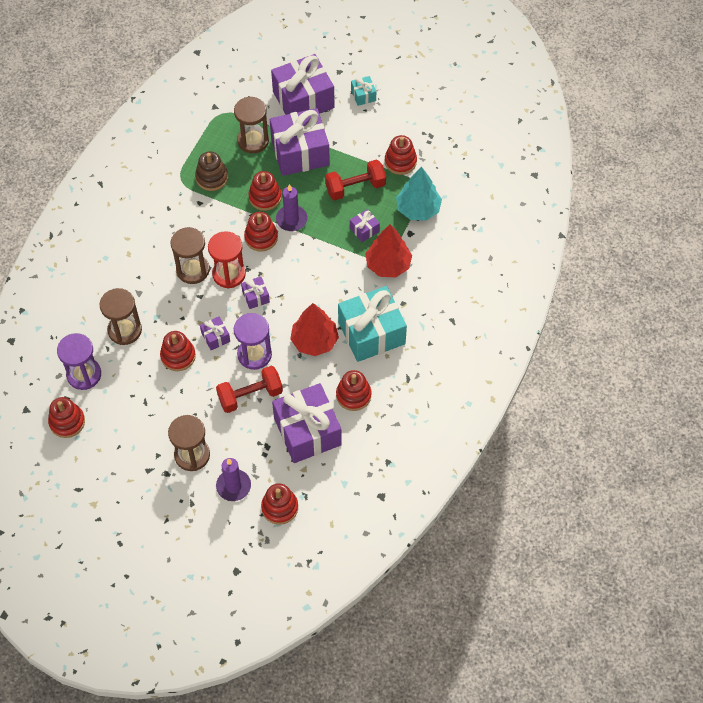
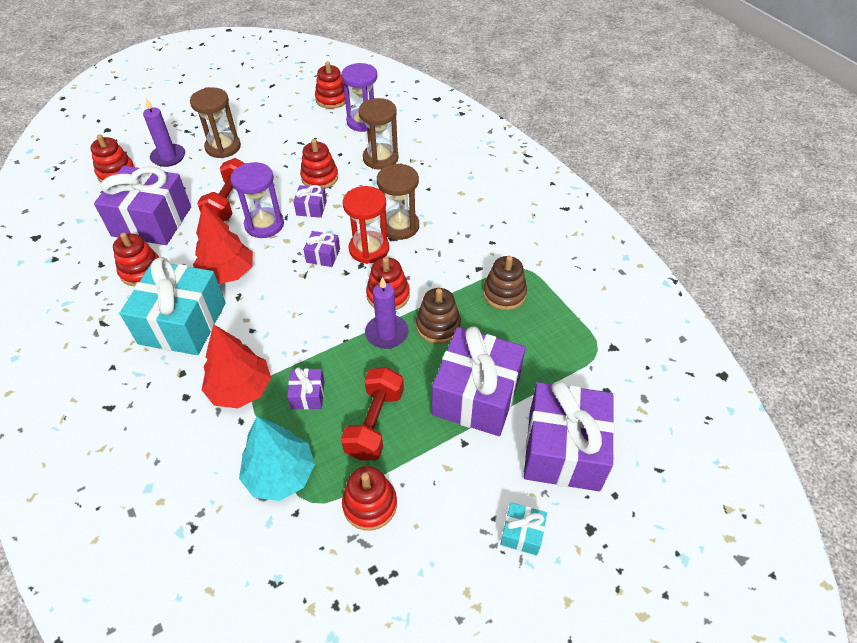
camera: 125 degrees right, 10 degrees down
(253, 140) = (531, 357): brown hourglass -> none
(265, 197) = (438, 326): red stacking toy -> brown stacking toy

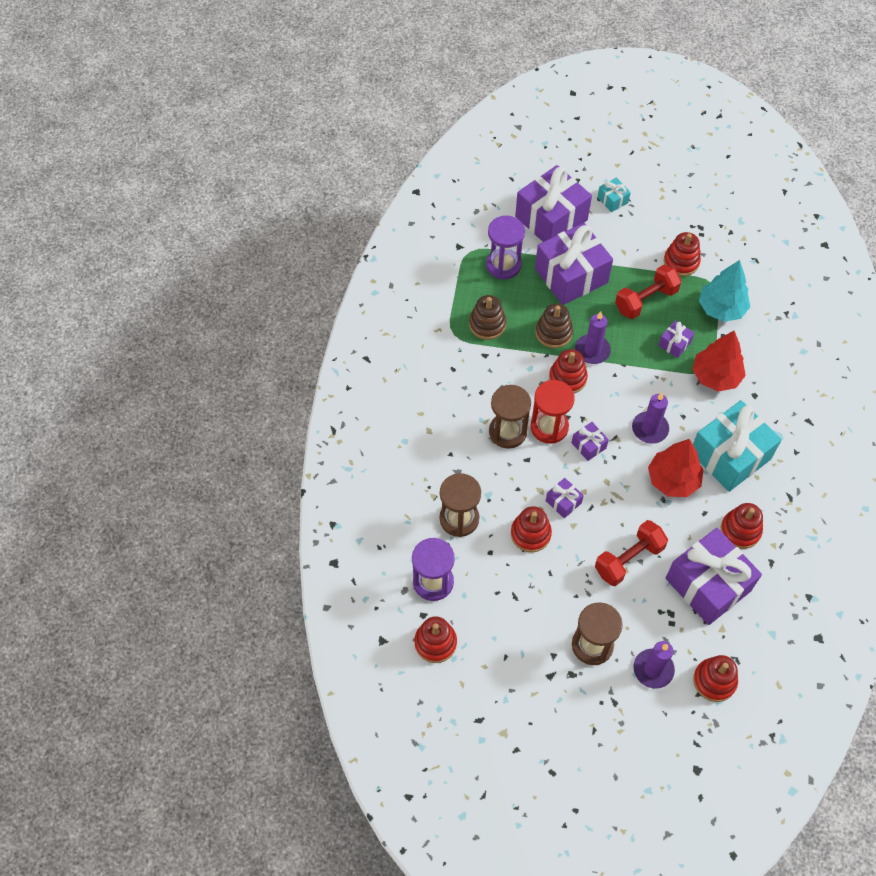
camera: 140 degrees left, 10 degrees up
(264, 224) = (614, 511): purple hourglass -> purple hourglass (503, 265)
(277, 300) = (650, 429): none -> purple candle

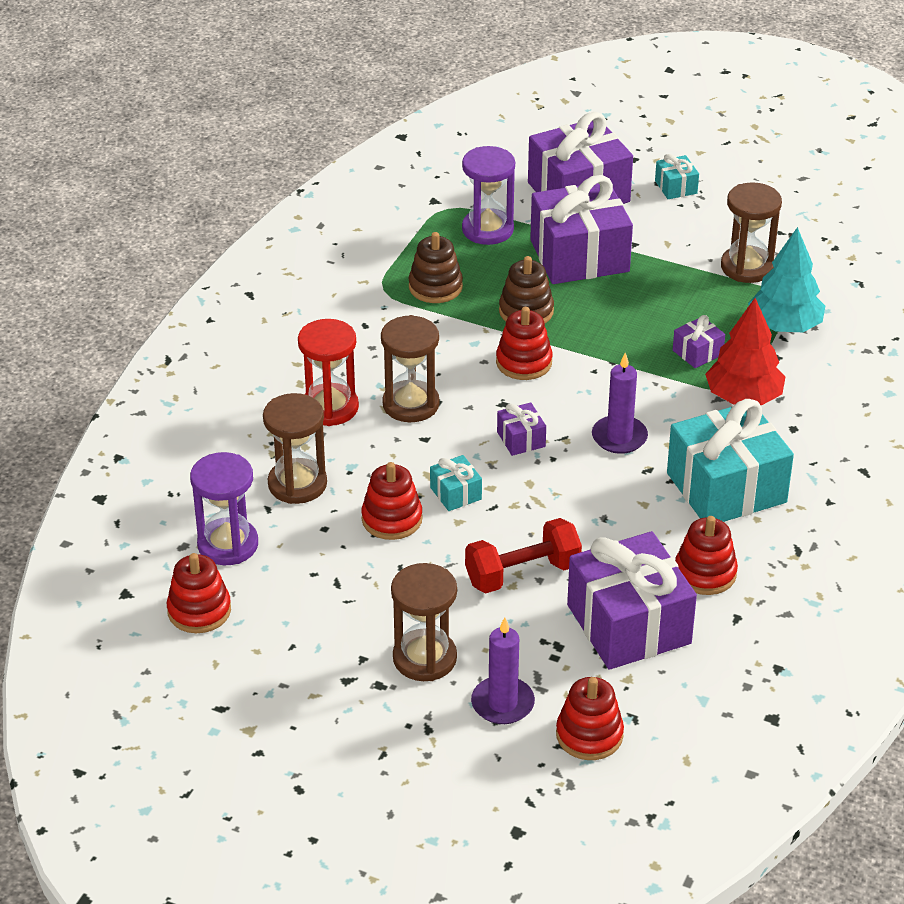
camera: 15 degrees right, 20 degrees down
(549, 427) = (473, 409): red hourglass -> red hourglass (330, 407)
(563, 502) = (455, 493): purple gift -> turquoise gift
(592, 350) = (573, 339): purple candle -> none
(645, 300) = (676, 299): red dumbbell -> none
(673, 479) = (628, 498): red tree -> none
(681, 262) = (747, 267): red stacking toy -> brown hourglass

